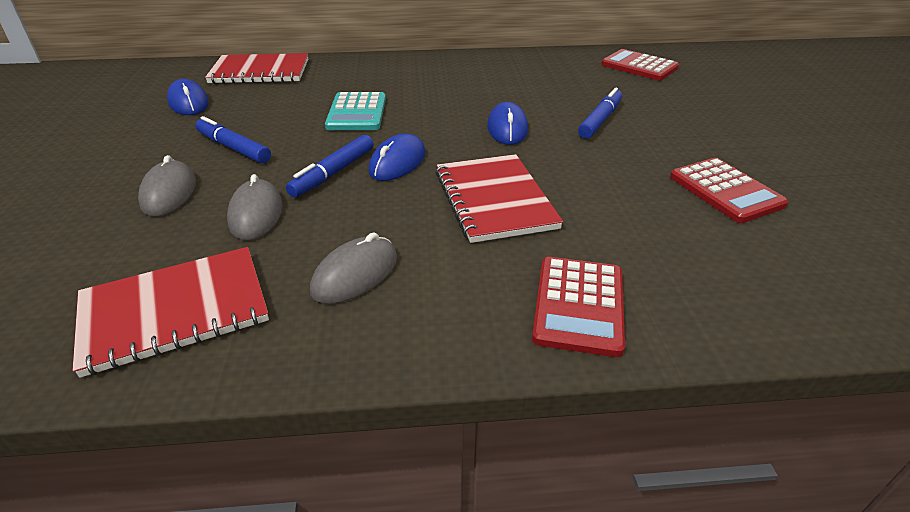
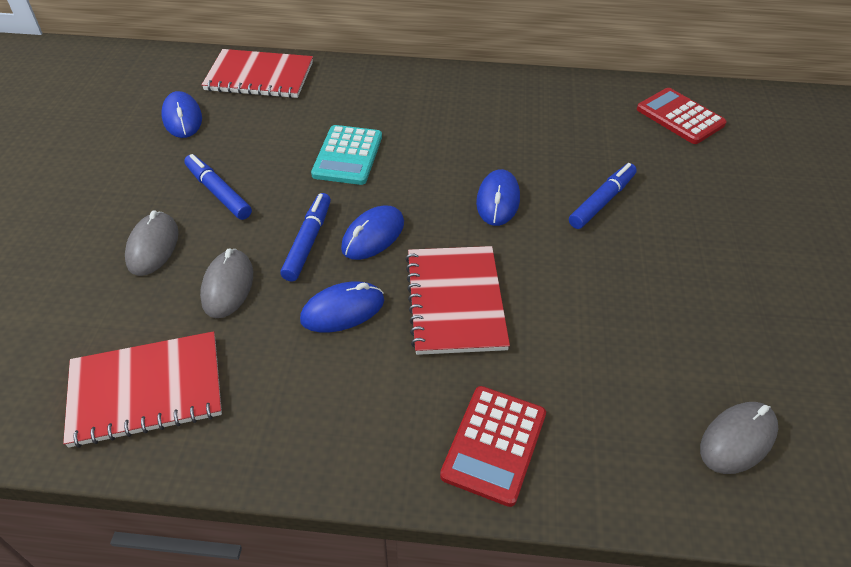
camera: 10 degrees right, 10 degrees up
(333, 173) = (308, 242): blue marker -> blue marker turned 150 degrees clockwise
(355, 274) = (304, 375): grey mouse -> grey mouse (737, 439)
(383, 219) = (342, 310): none -> blue mouse
(725, 191) = (695, 325): red calculator -> none

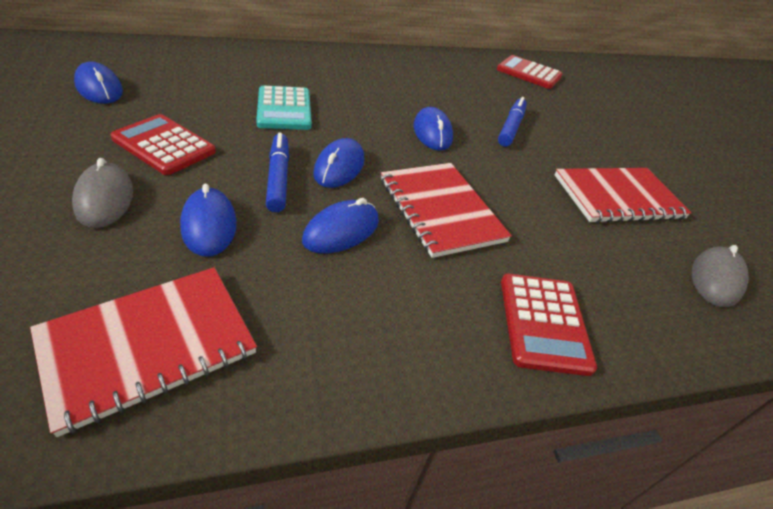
camera: 25 degrees left, 5 degrees down
(218, 192) = (164, 145): blue marker -> red calculator
(227, 286) = (209, 225): grey mouse -> blue mouse
(259, 76) = (170, 55): red notebook -> red notebook (617, 197)

